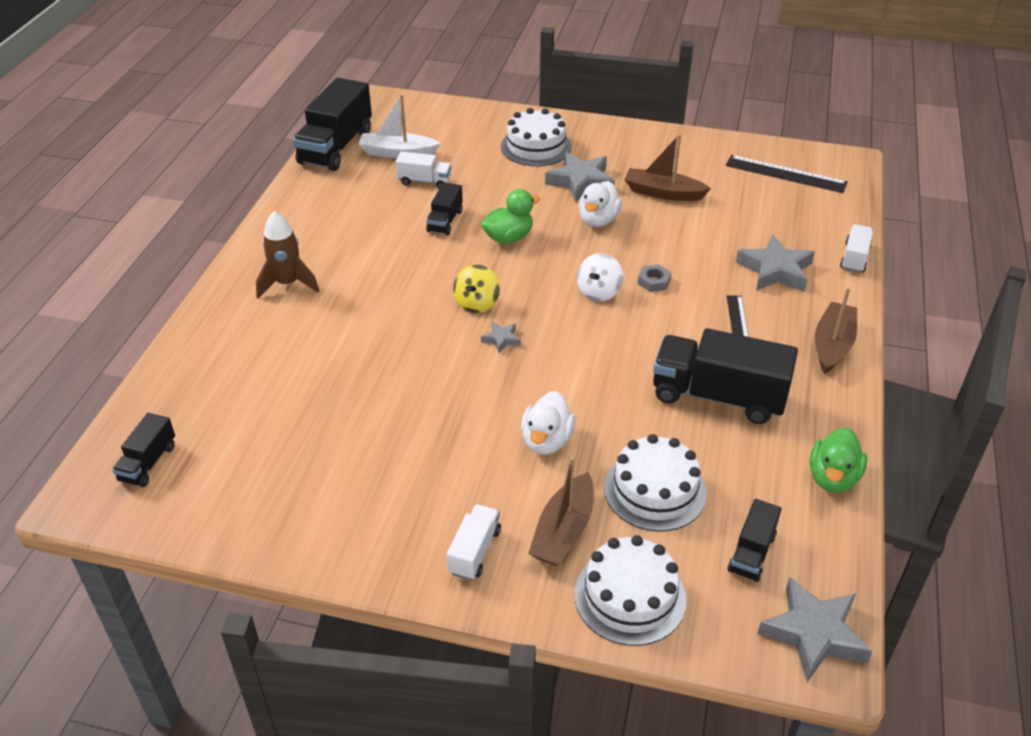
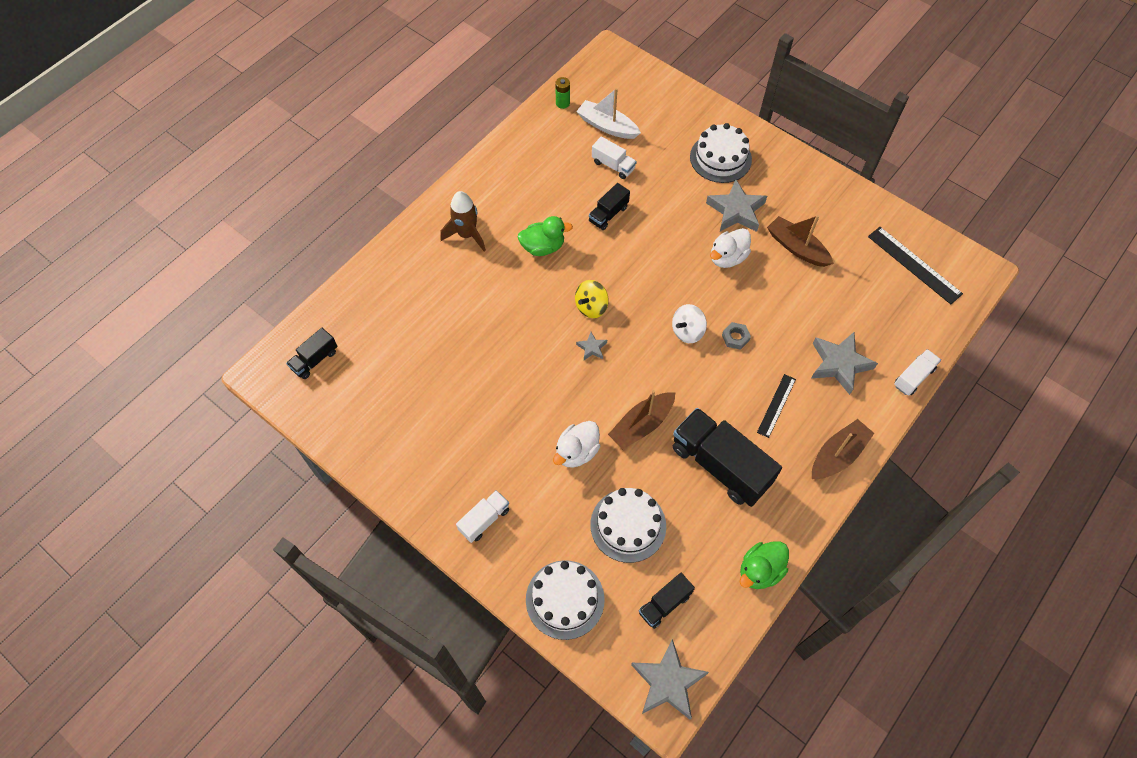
camera: 25 degrees right, 20 degrees up
(336, 147) = (562, 103): black truck -> green battery
(508, 237) = (648, 249): green duck -> green duck (543, 247)
(563, 531) = (549, 530): brown boat -> brown boat (641, 425)

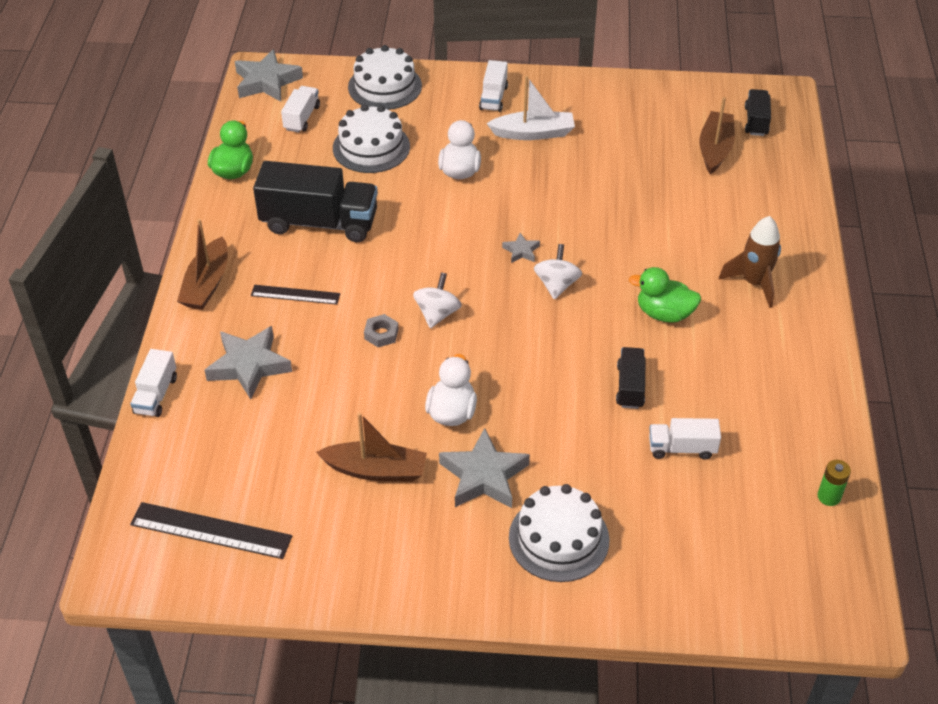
camera: 145 degrees right, 15 degrees down
(543, 247) = (664, 313): green duck -> green duck turned 60 degrees clockwise
(591, 307) = (556, 285): yellow spinning top -> white spinning top
(607, 126) = (741, 497): white boat -> white boat (533, 133)
(641, 425) = (418, 216): brown boat -> brown boat (715, 149)
(664, 604) = (302, 118): black truck -> white truck
(776, 405) = (295, 295): black ruler -> black ruler turned 75 degrees counterclockwise

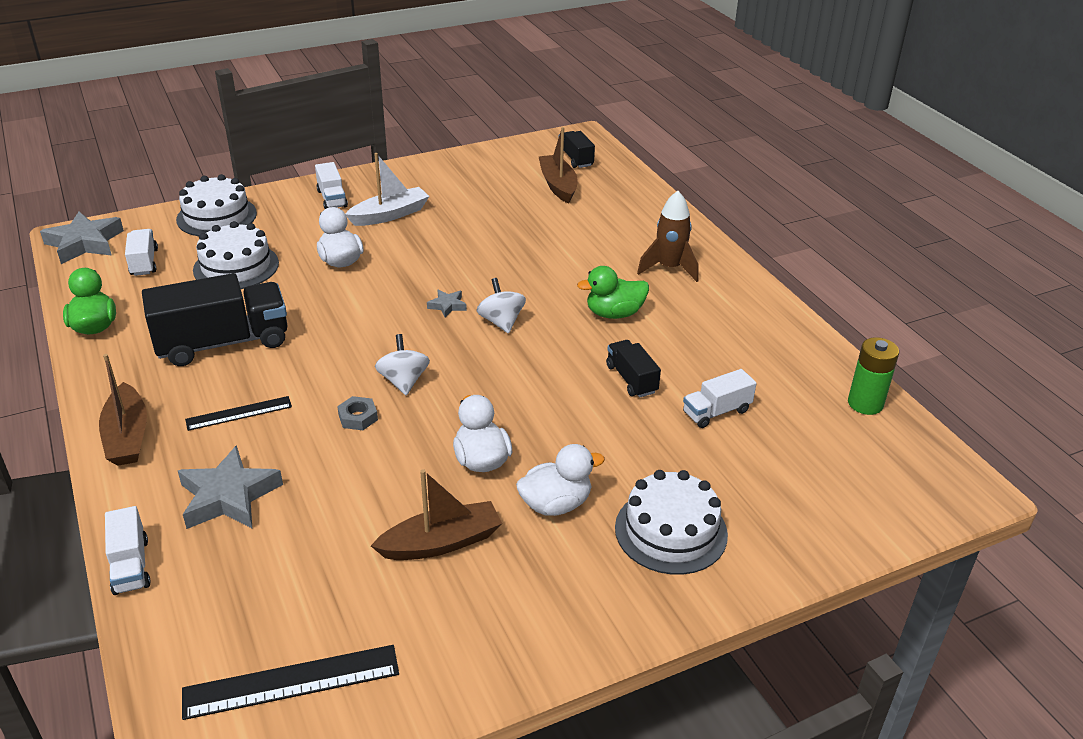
camera: 30 degrees left, 10 degrees down
(484, 476) = (556, 504): grey star -> white duck
(829, 496) = (865, 403): green battery -> green battery, size x1.51

